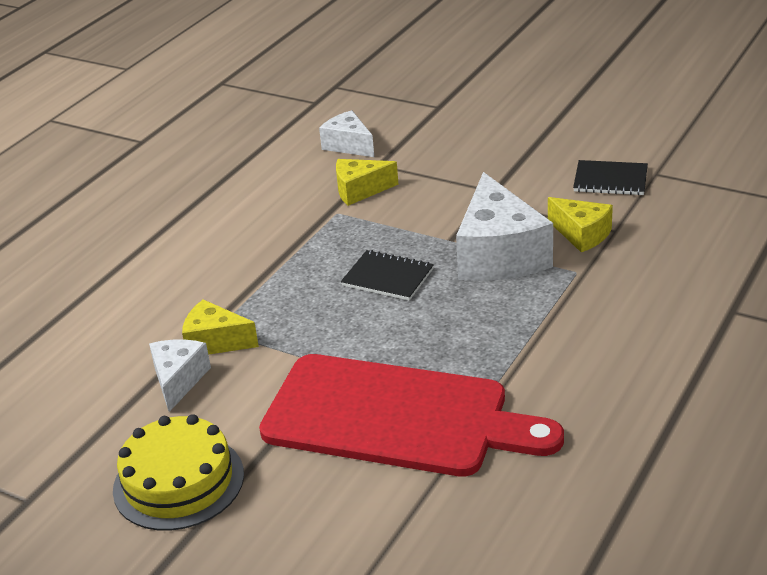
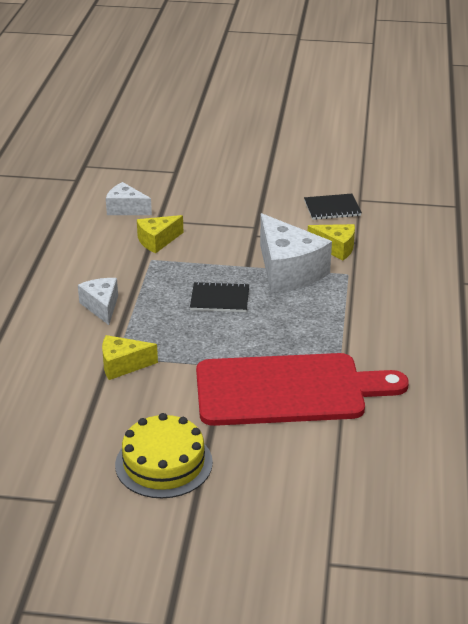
camera: 25 degrees left, 0 degrees up
(178, 380) = (114, 397): white cheese -> white cheese (101, 306)

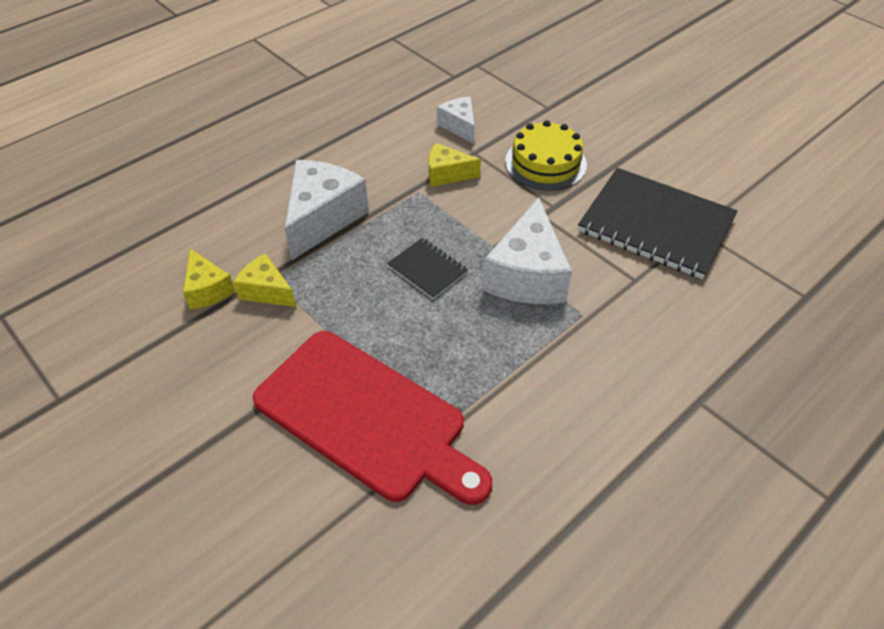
camera: 40 degrees right, 15 degrees up
(101, 306) = (322, 218): white cheese -> white cheese, size x1.79
(163, 463) = (173, 422): yellow cake -> yellow cake (545, 163)
(332, 208) = (656, 225): black notebook -> black notebook, size x2.11
(335, 248) = (605, 275): yellow cheese -> yellow cheese (207, 289)

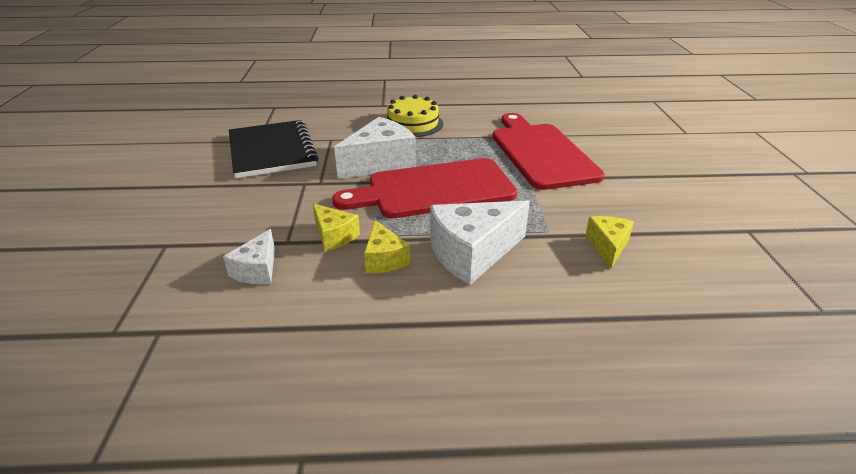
camera: 140 degrees left, 15 degrees down
(266, 291) = (559, 226): yellow cheese -> yellow cheese (384, 259)
(427, 269) = (434, 189): black notebook -> red cutting board
(545, 163) = (257, 207): yellow cake -> yellow cake (413, 124)

